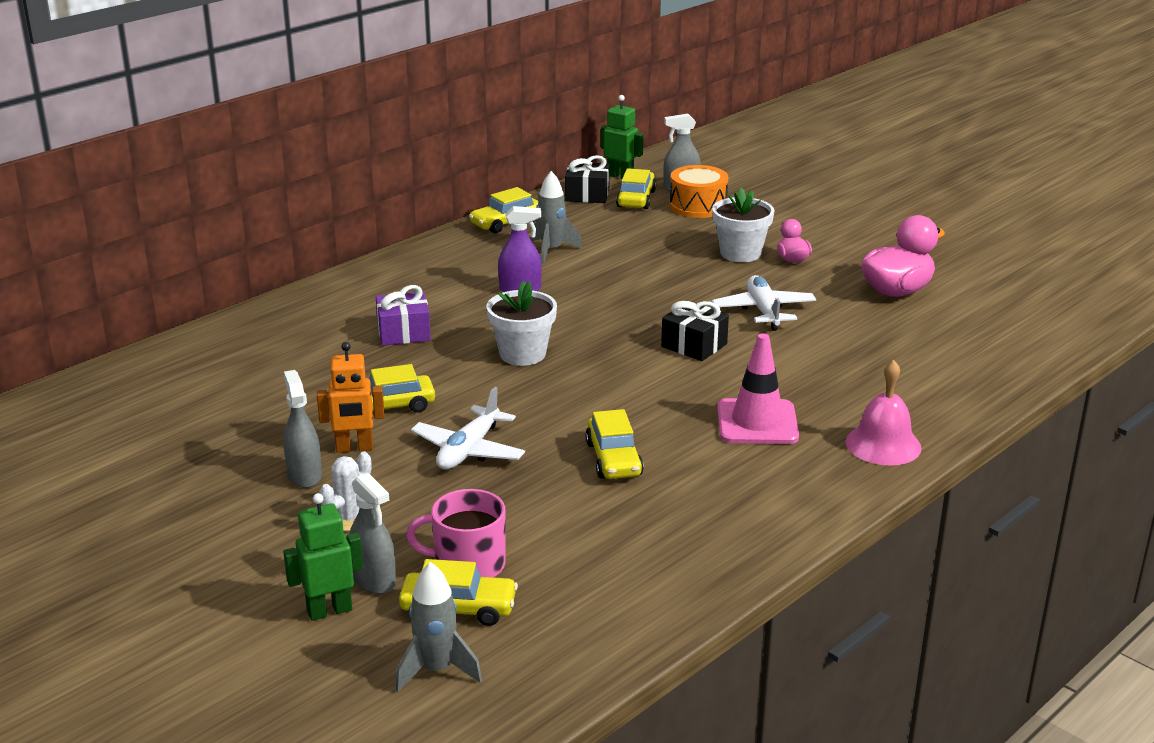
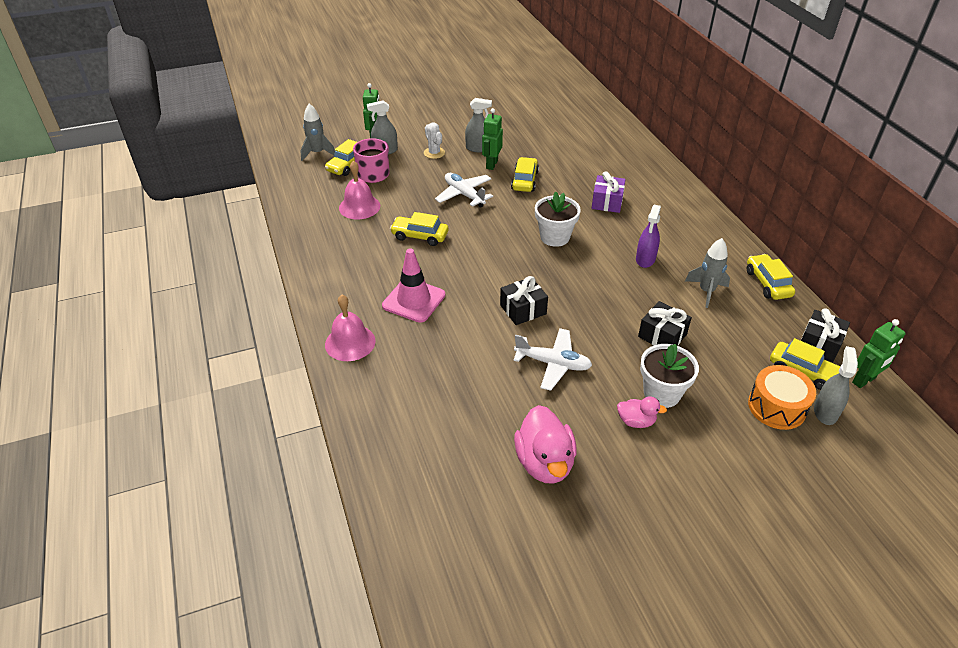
camera: 115 degrees right, 15 degrees up
(354, 448) = (491, 164): orange robot -> green robot
(584, 544) = (359, 207): none -> pink bell
(653, 263) = (662, 336): none -> black gift

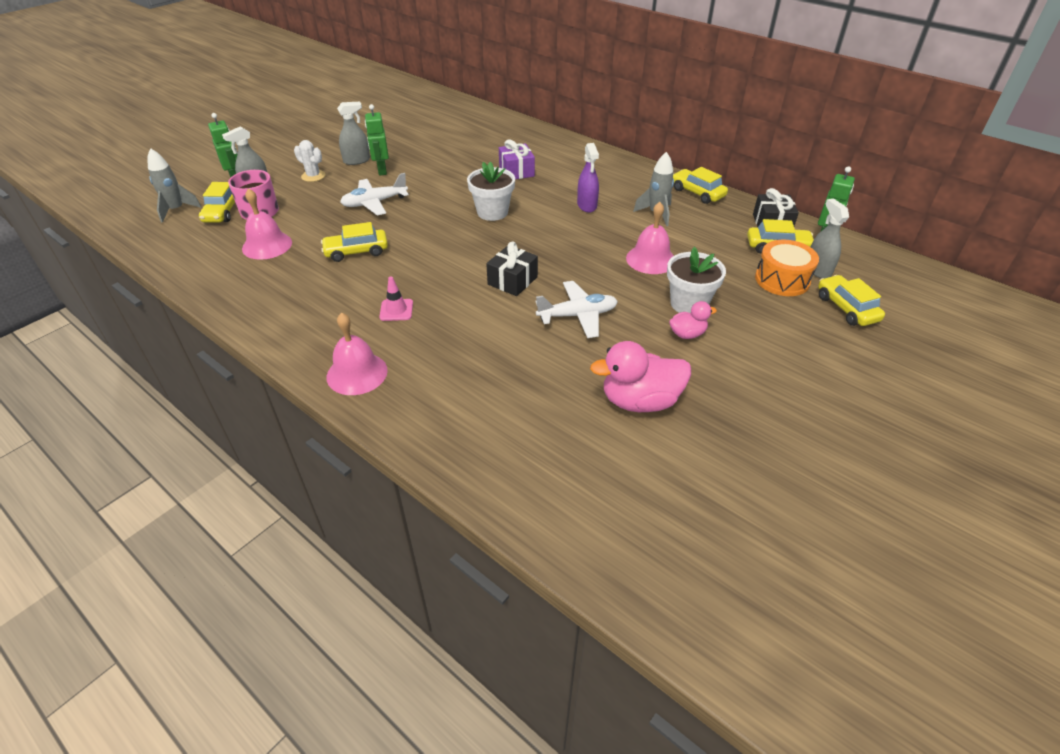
camera: 30 degrees left, 0 degrees up
(414, 300) = (396, 310): pink traffic cone -> pink traffic cone, size x0.55
(464, 195) = (374, 203): white plane -> white plane turned 45 degrees counterclockwise
(524, 181) = (426, 175): yellow car -> yellow car (846, 308)
(544, 462) = (640, 401): pink duck -> pink duck turned 120 degrees clockwise
(662, 336) = (650, 259): black gift -> pink bell

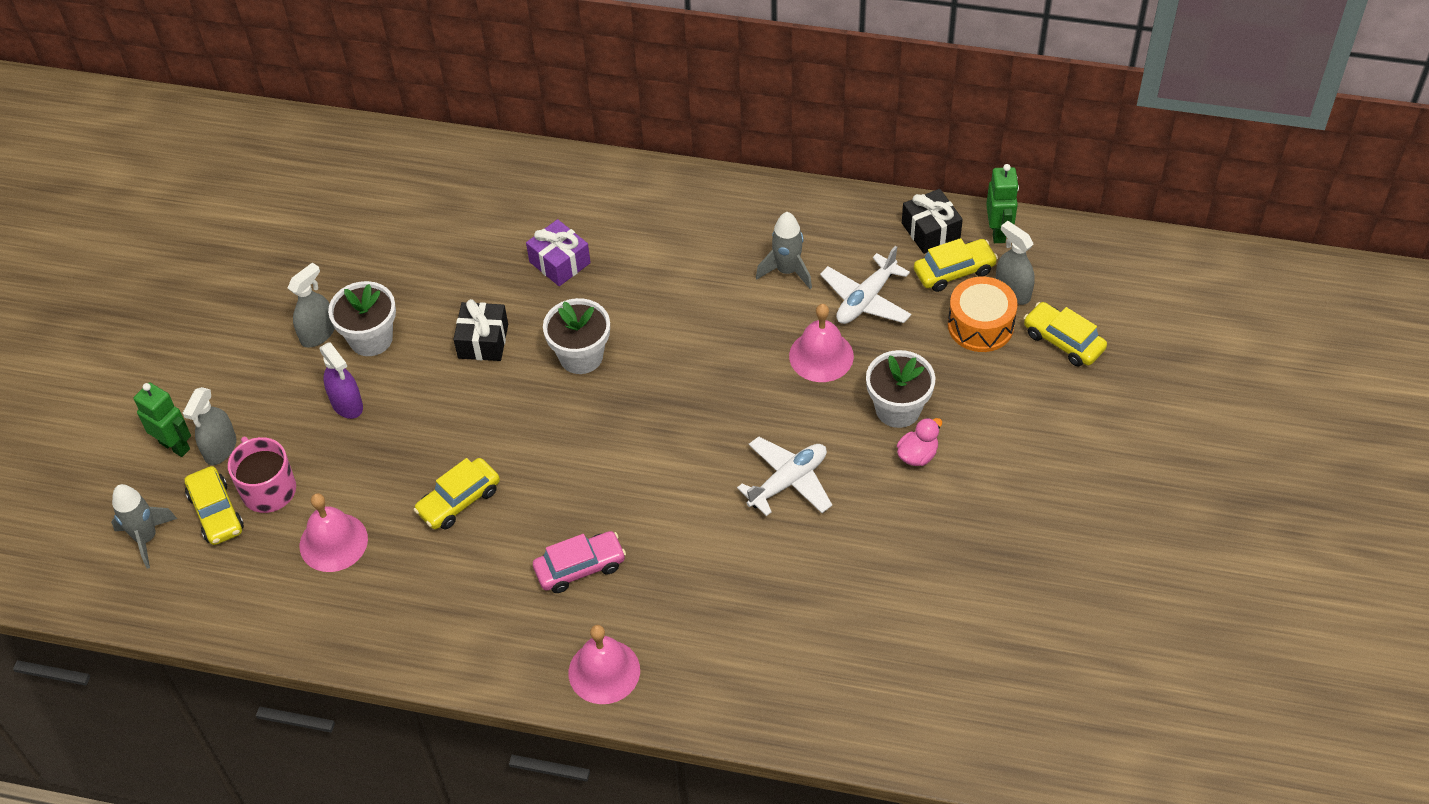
camera: 25 degrees left, 10 degrees up
(313, 176) = (282, 391): white cactus -> none
(374, 203) = (412, 406): white plane -> white plane (866, 299)
(381, 170) = (371, 339): green robot -> white flower pot
(396, 310) = (580, 567): pink traffic cone -> pink car
(512, 281) = (683, 462): black gift -> black gift (483, 341)
(587, 205) = (693, 292): purple spray bottle -> purple spray bottle (347, 404)
(640, 401) = (914, 567): pink duck -> none
(697, 193) = (817, 208): yellow car -> none

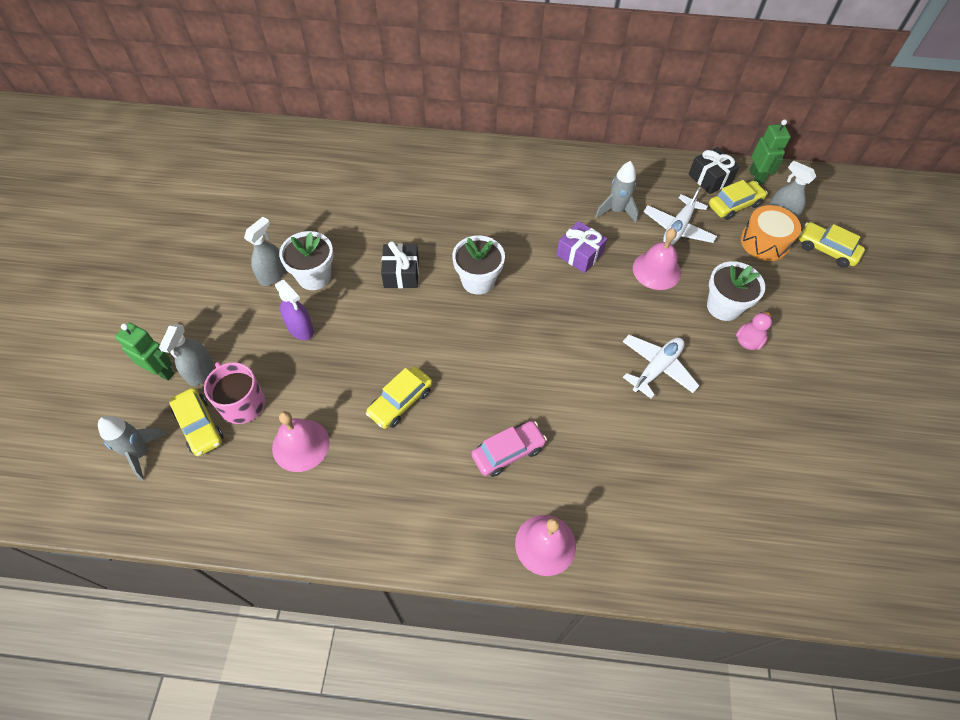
camera: 10 degrees left, 5 degrees up
(559, 262) = (450, 213): purple gift -> purple gift (579, 254)

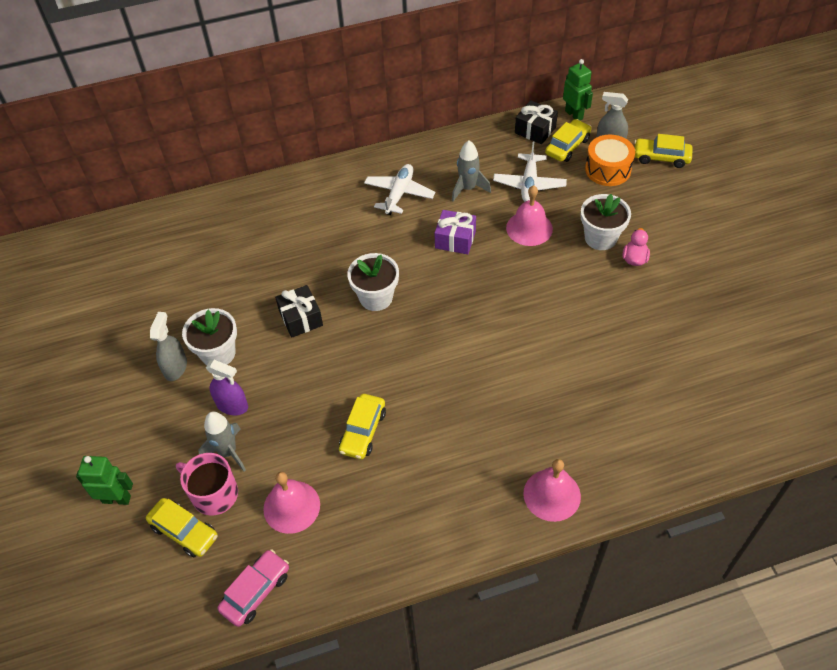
camera: 20 degrees left, 5 degrees down
(140, 453) = (140, 580): grey rocket -> grey rocket (228, 452)
(200, 371) = (155, 483): grey spray bottle -> none
(508, 452) = (481, 433): pink car -> pink car (256, 591)
(656, 368) = (571, 312): white plane -> white plane (399, 194)

